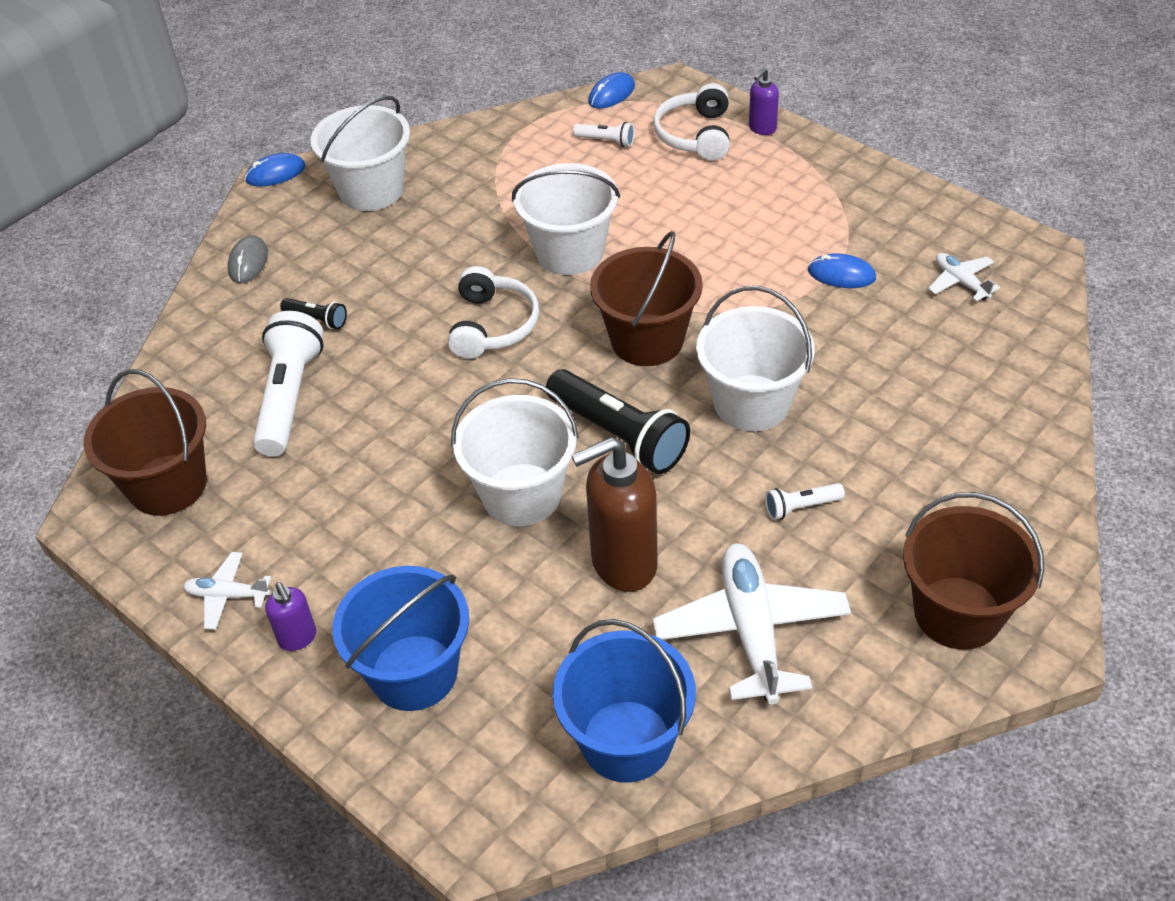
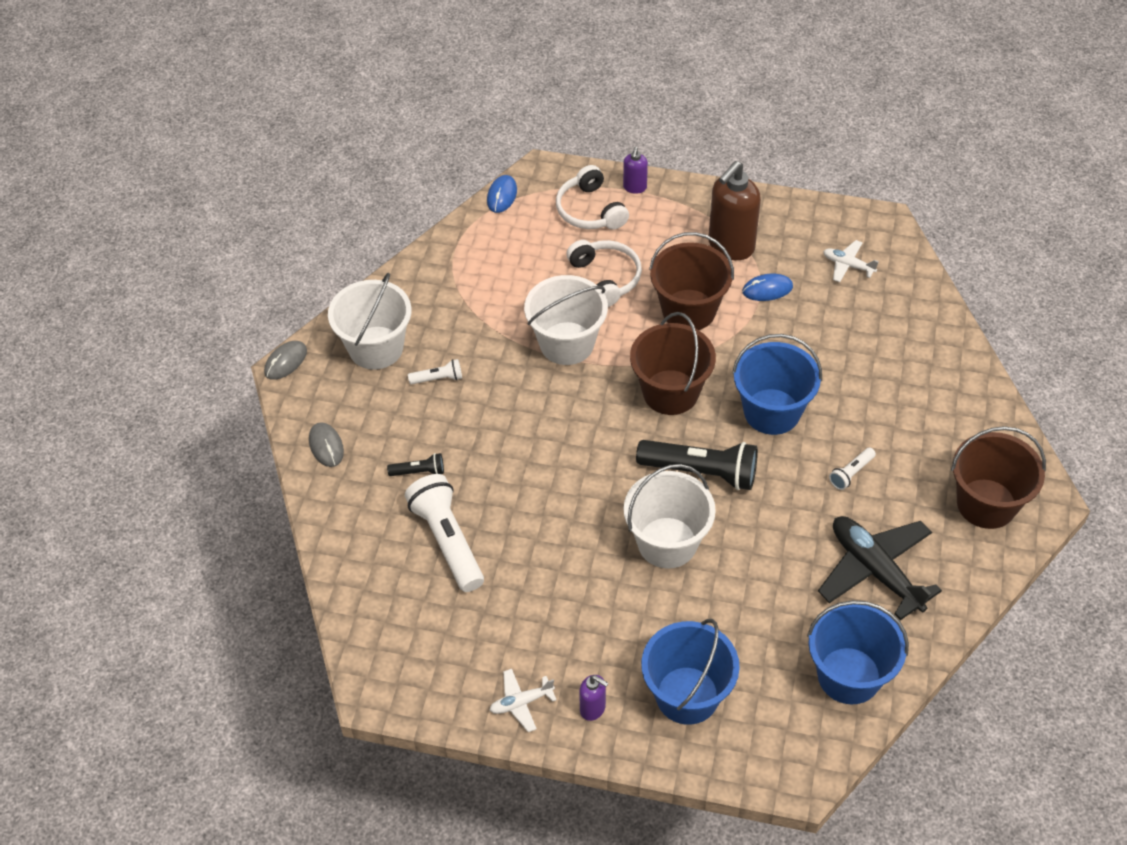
camera: 30 degrees left, 5 degrees up
(167, 485) = (411, 645): brown bucket -> brown bucket (689, 310)
(275, 173) = (285, 362): blue mouse -> grey mouse
(493, 325) = (554, 424): white headphones -> white headphones (606, 278)
(606, 141) = (527, 239): white flashlight -> white flashlight (438, 379)
(623, 564) = (767, 561): brown soap dispenser -> brown soap dispenser (730, 246)
(751, 403) = (772, 411): white bucket -> blue bucket
(751, 631) = (875, 570): white plane -> black plane

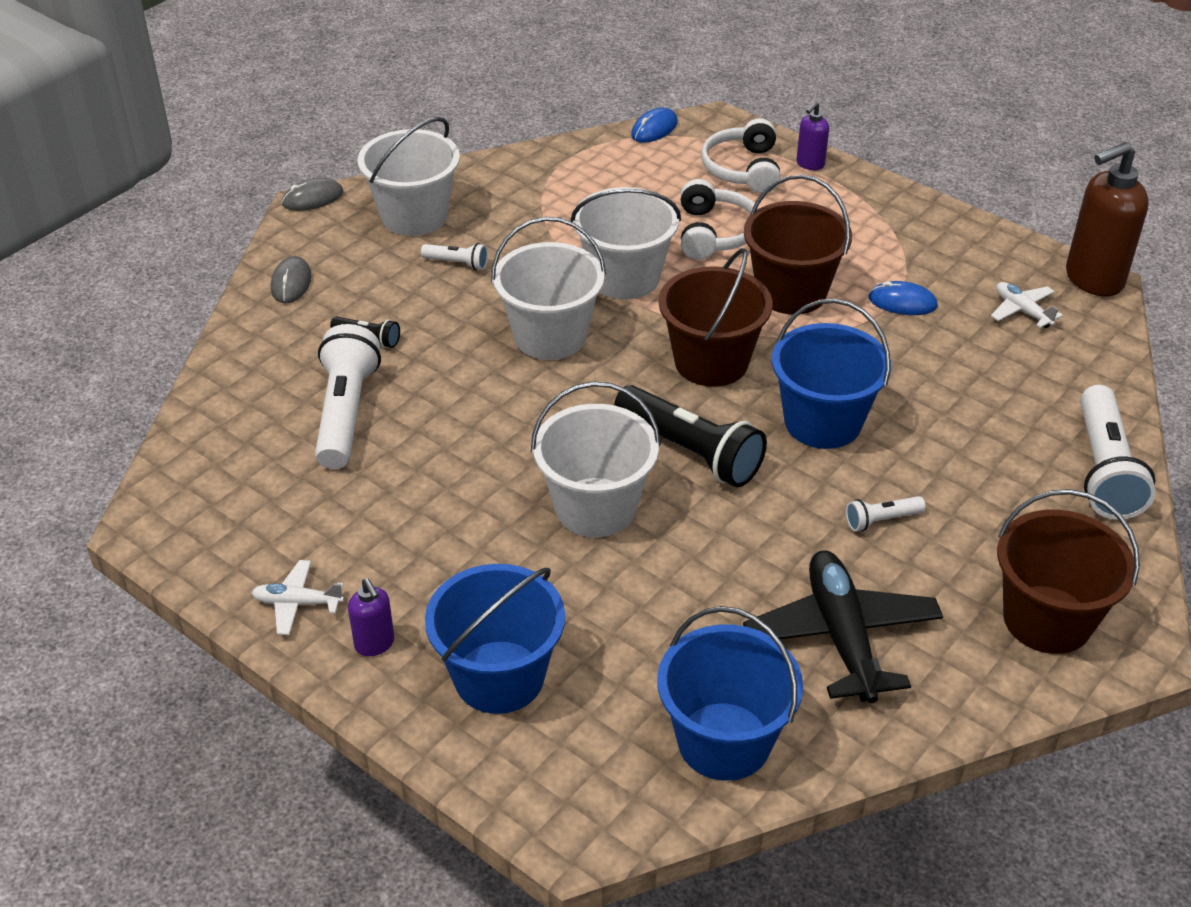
camera: 25 degrees right, 10 degrees down
(547, 416) = (550, 336): none -> white bucket
(730, 246) = (886, 249): brown soap dispenser -> brown soap dispenser (1093, 279)
(963, 376) = (1104, 470): none -> white flashlight

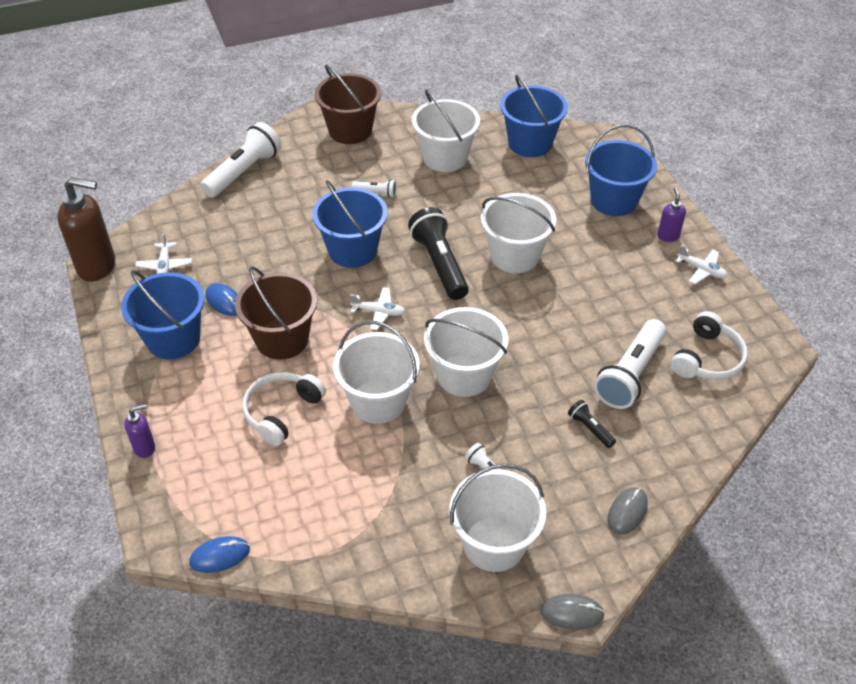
camera: 150 degrees left, 5 degrees up
(711, 362) = (379, 312): brown bucket -> white plane
(743, 169) = (198, 468): white headphones -> white headphones (707, 358)
(841, 636) = (445, 157): black plane -> white bucket
(905, 248) = (173, 339): none -> blue bucket

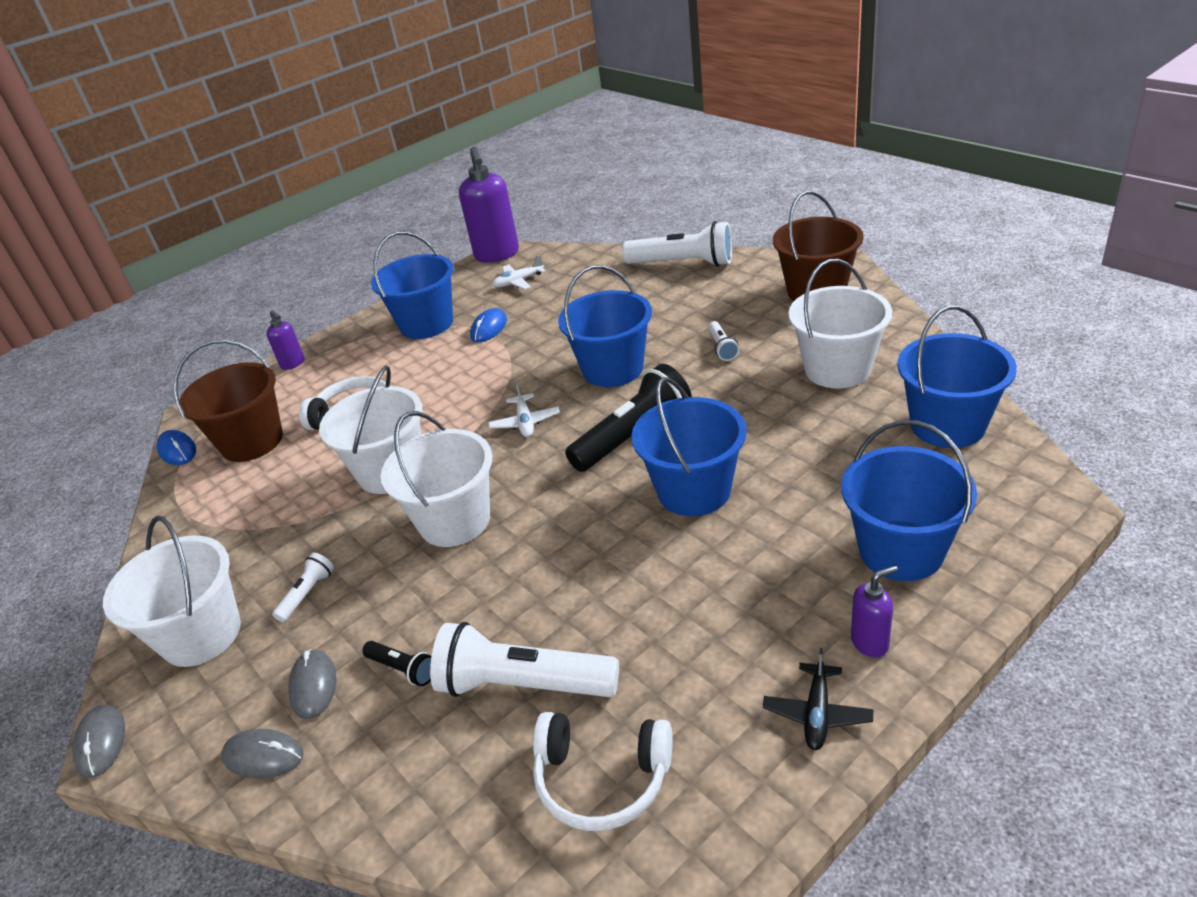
camera: 75 degrees right, 10 degrees down
(97, 266) = (497, 255): brown soap dispenser -> purple soap dispenser
(282, 339) = (454, 379): brown bucket -> brown bucket (252, 442)
(514, 256) = (694, 491): white bucket -> blue bucket
(580, 478) = (313, 686): none -> grey mouse
(590, 428) = (403, 669): black flashlight -> black flashlight turned 90 degrees clockwise
(701, 270) = (817, 713): white plane -> black plane

